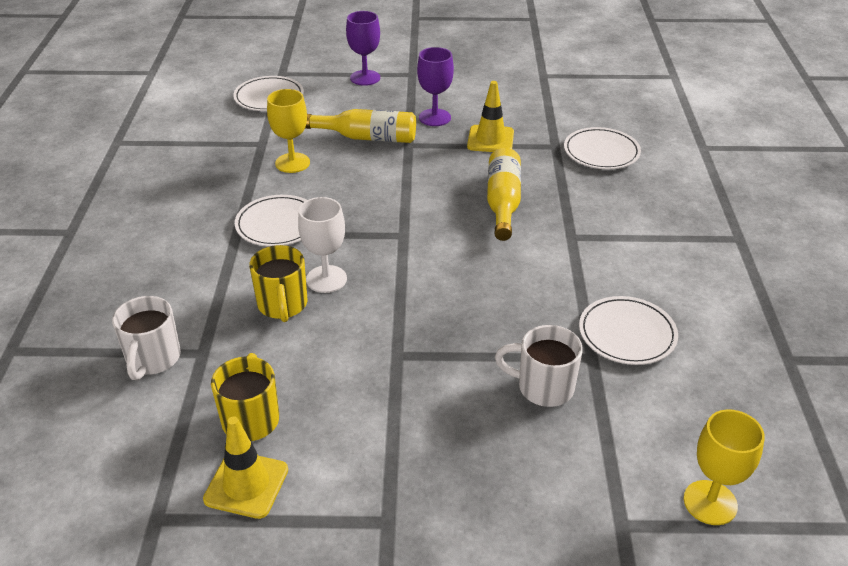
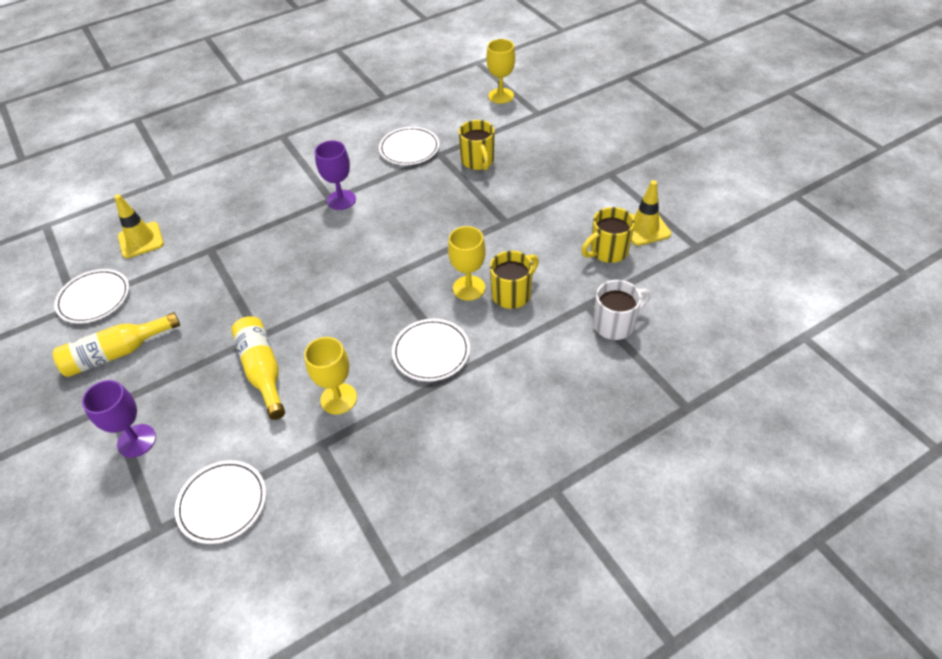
camera: 120 degrees left, 10 degrees up
(326, 279) = (469, 288): white goblet -> yellow goblet
(435, 117) = (199, 342): purple goblet -> purple goblet (341, 200)
(490, 139) = (220, 289): yellow traffic cone -> yellow traffic cone (141, 240)
(502, 203) = (312, 244): yellow bottle -> yellow bottle (117, 353)
(543, 387) = (478, 161): white mug -> yellow mug
(601, 152) = (205, 223): white plate -> white plate (94, 298)

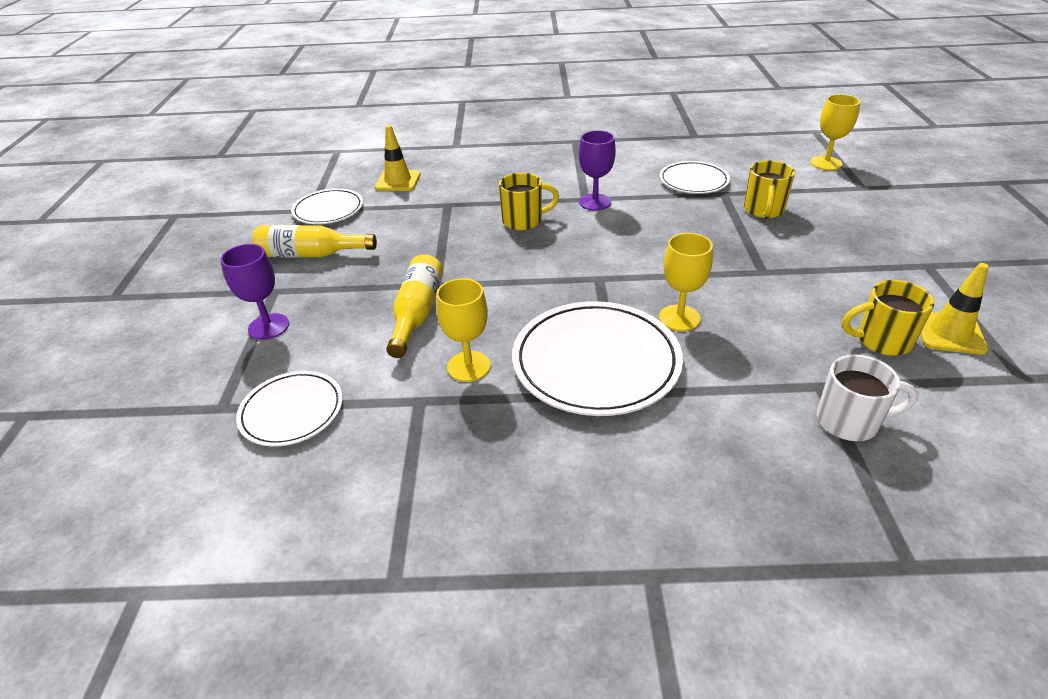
camera: 30 degrees right, 10 degrees down
(431, 352) = (596, 362): white plate -> white plate, size x1.72
(512, 294) = (728, 341): yellow mug -> yellow mug (524, 221)

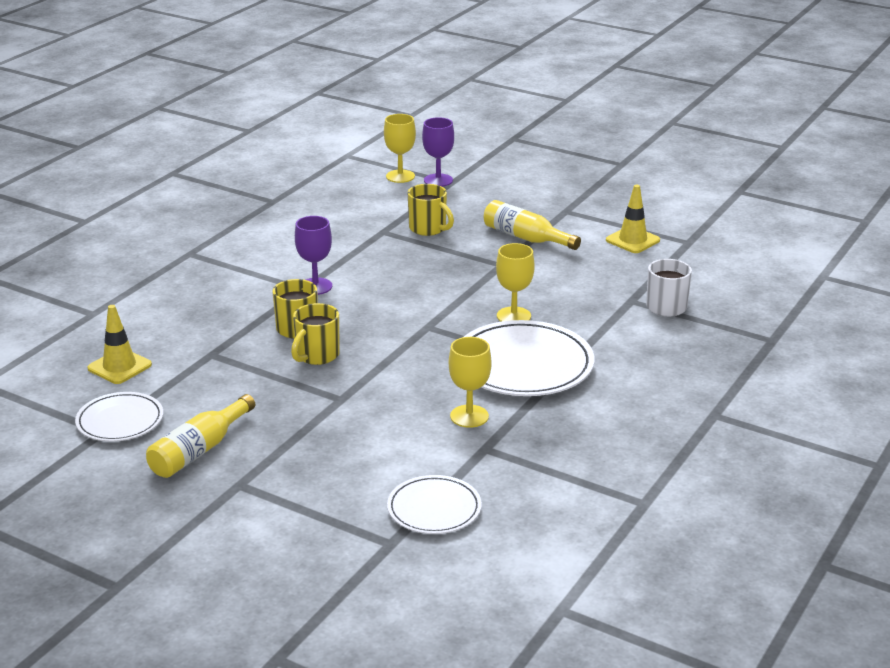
camera: 60 degrees left, 10 degrees down
(268, 326) = (298, 498): purple goblet -> purple goblet (438, 180)
(417, 314) = (373, 419): yellow bottle -> yellow bottle (526, 238)
(693, 181) = (346, 234): white plate -> none
(881, 341) = (615, 263): yellow mug -> yellow mug (316, 355)

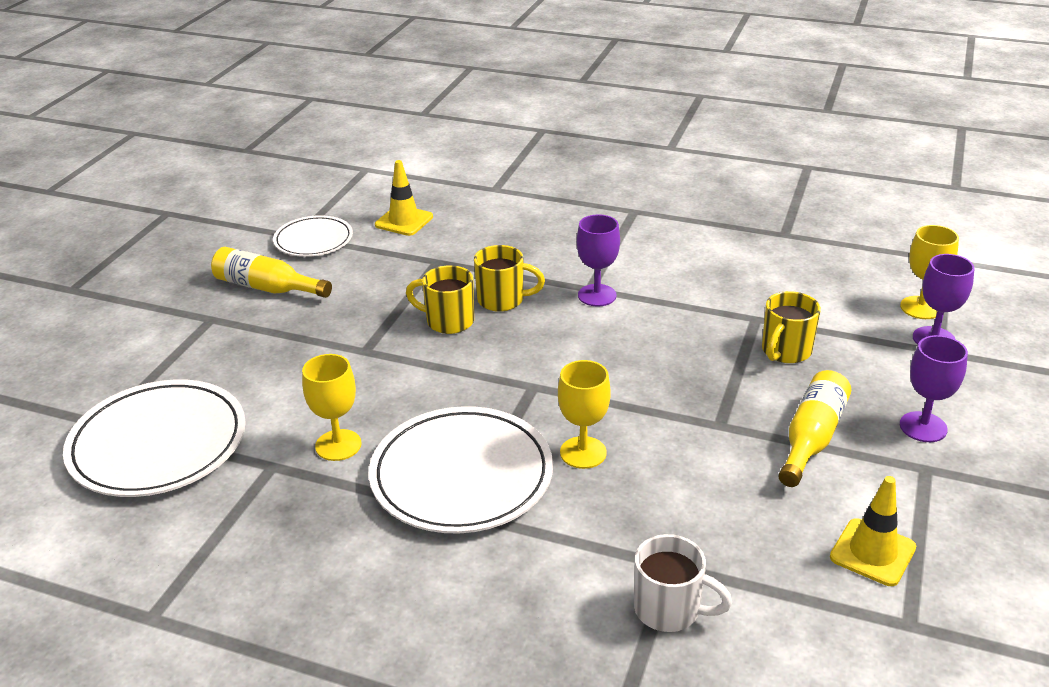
camera: 80 degrees right, 5 degrees up
(434, 509) = (158, 444): white plate -> white plate, size x1.72
(527, 203) = (923, 427): none -> purple goblet

